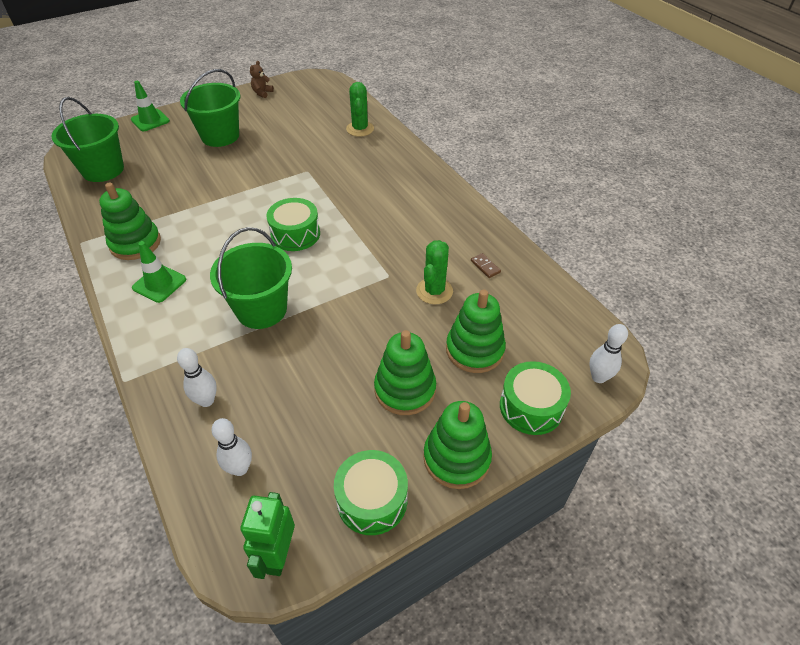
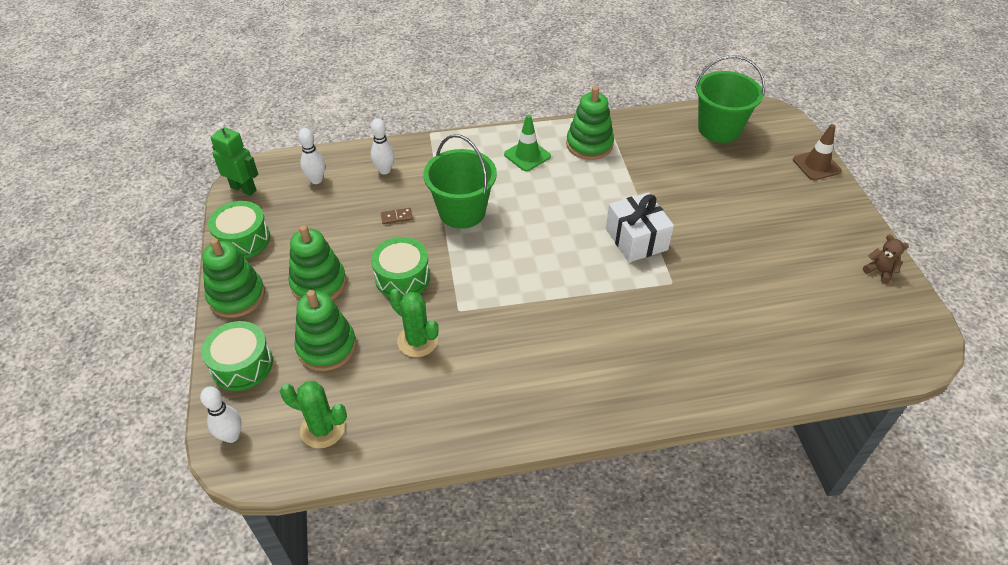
camera: 110 degrees right, 0 degrees up
(150, 120) = (816, 165): green traffic cone -> brown traffic cone
(220, 136) = (769, 218): green bucket -> none
(265, 194) = (636, 239): none -> white gift
(295, 234) = (557, 251): green drum -> green drum (402, 277)
(360, 129) = (761, 358): green cactus -> green cactus (322, 429)
(485, 266) = (429, 400): brown domino -> brown domino (396, 217)

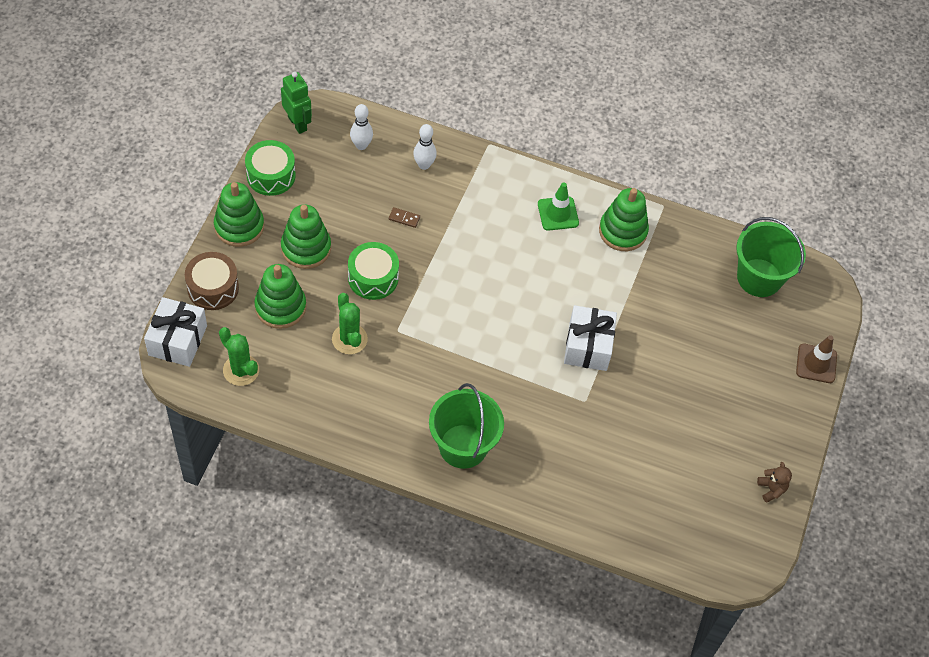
camera: 25 degrees right, 10 degrees up
(231, 436) = (177, 340): white bowling pin -> white gift
(242, 365) = (213, 288): green drum -> brown drum
(462, 212) = (461, 242): green bucket -> green bucket (463, 446)

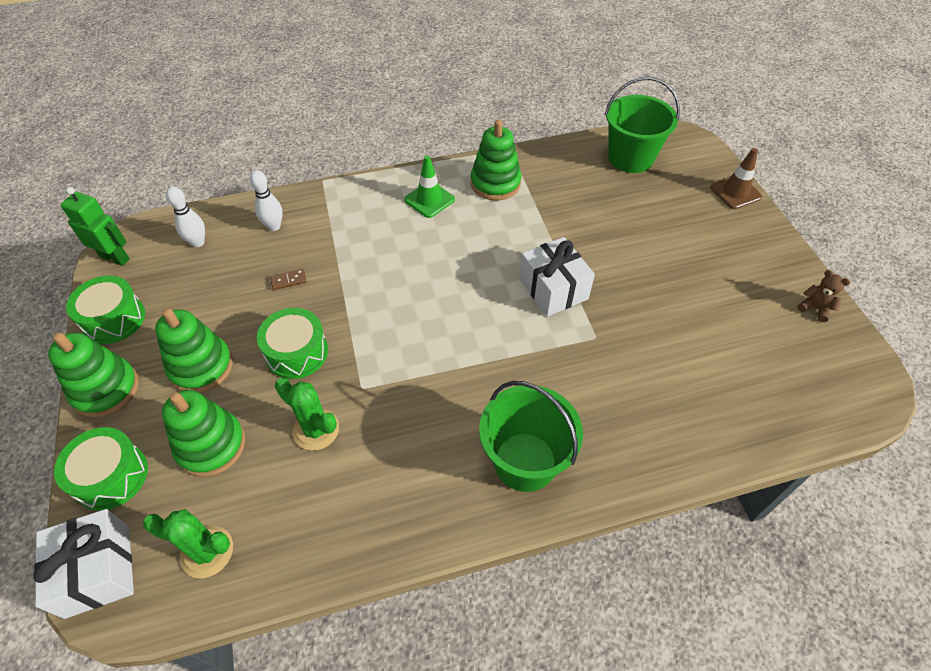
camera: 30 degrees left, 5 degrees down
(213, 288) = (111, 476): brown drum -> green drum

